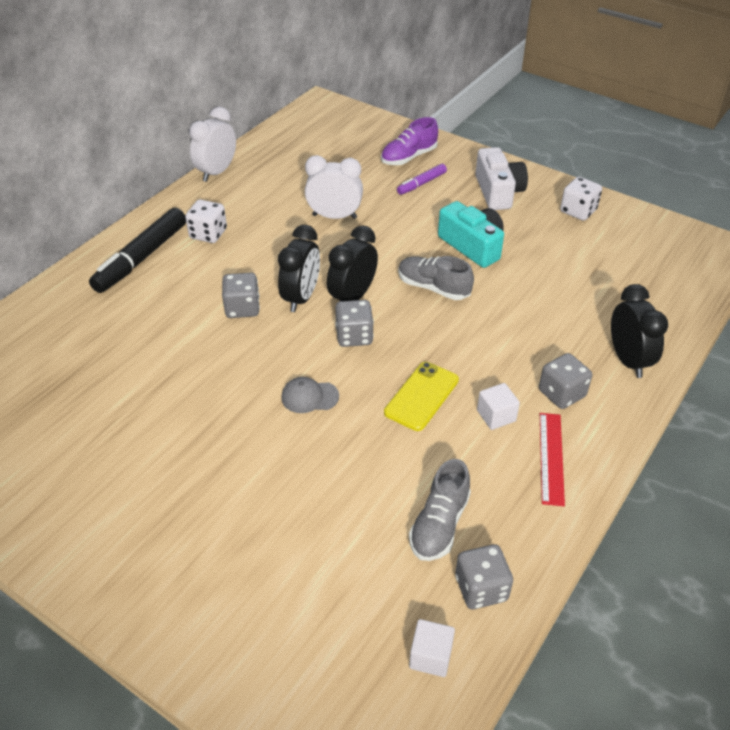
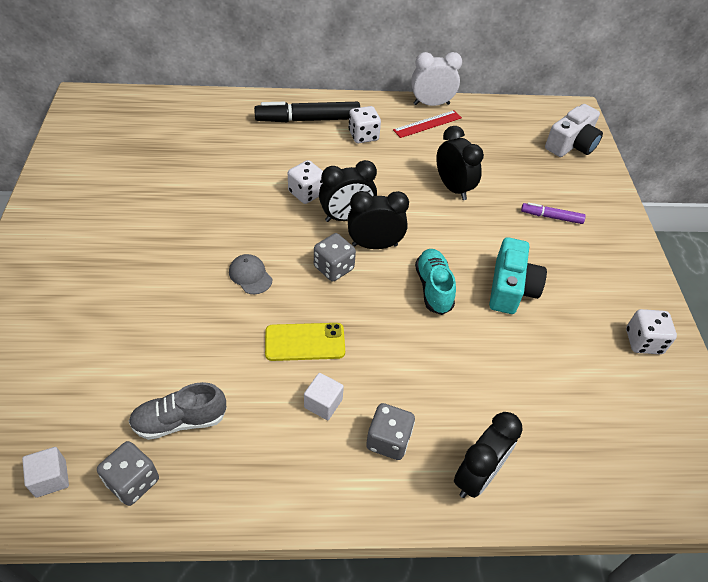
camera: 50 degrees right, 5 degrees up
(242, 308) = (306, 193): grey dice -> white dice
(334, 216) = (453, 188): white clock -> black clock
(409, 157) = (575, 192): purple shoe -> none
(433, 288) = (433, 288): grey shoe -> turquoise shoe
(498, 192) = (600, 271): white camera -> white camera (571, 144)
(551, 457) = (306, 467): red ruler -> red ruler (427, 124)

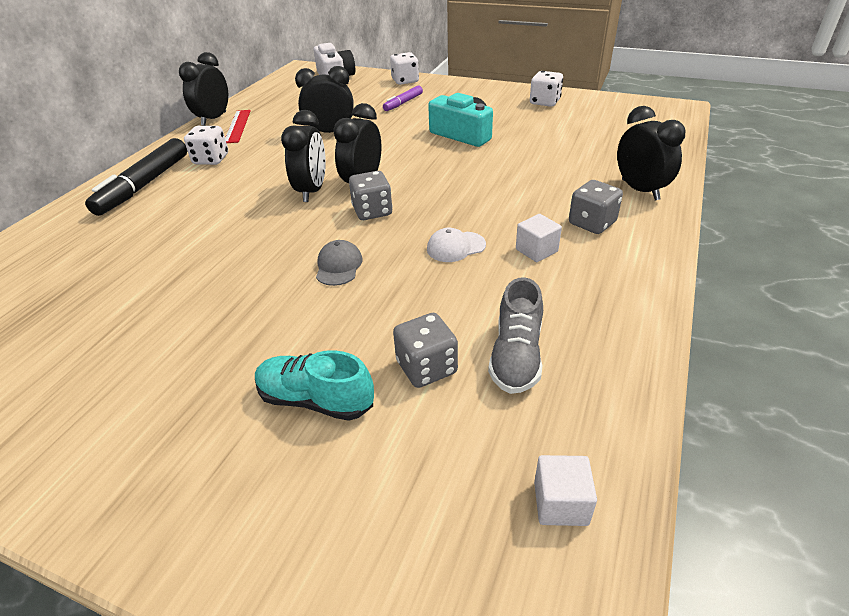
camera: 60 degrees left, 10 degrees down
(133, 482) = (589, 412): grey dice -> grey dice (426, 367)
(250, 275) = (339, 266): grey cap -> grey cap turned 105 degrees clockwise
(305, 342) = (455, 247): yellow phone -> white cap
(306, 193) = (254, 207): white dice -> white dice (405, 81)
(431, 104) = (214, 119): white clock -> black clock
(433, 288) = (438, 166): turquoise shoe -> turquoise shoe (316, 400)

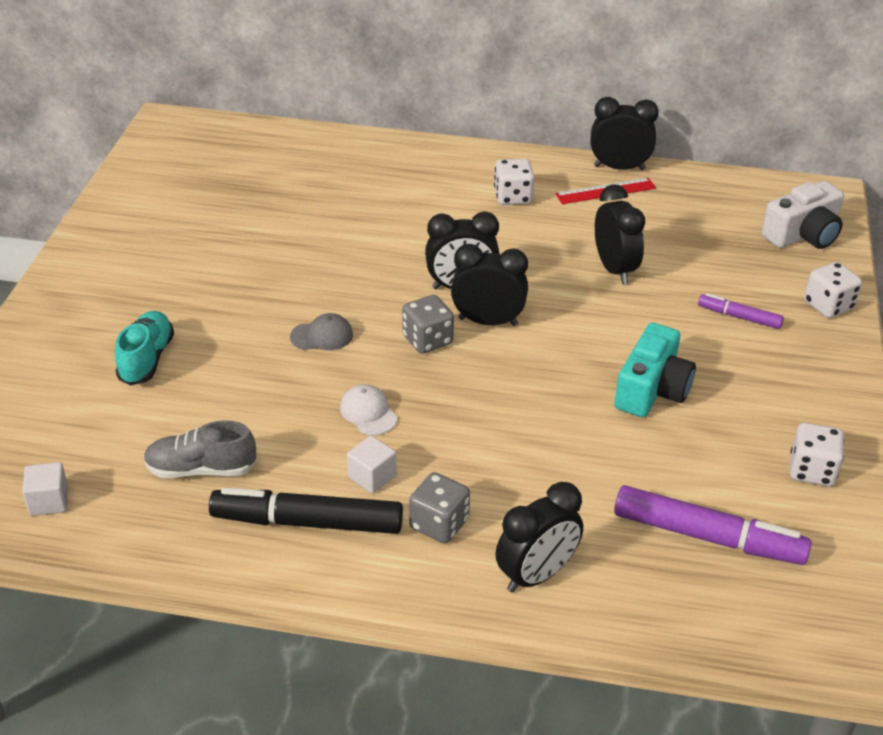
camera: 75 degrees right, 0 degrees up
(144, 185) = (445, 172): black marker -> black marker (307, 522)
(426, 367) = (184, 415): grey dice -> none
(599, 134) = (708, 537): none -> purple marker

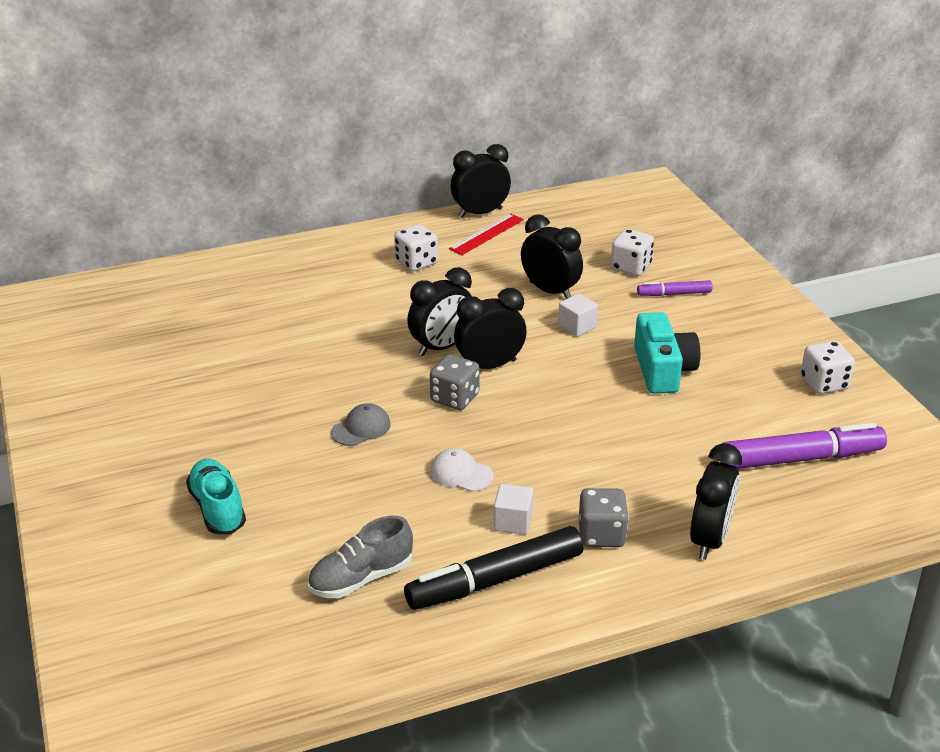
camera: 30 degrees left, 5 degrees down
(49, 501) = (244, 666): white cube -> white cube (577, 326)
(803, 235) = (662, 219): white camera -> none
(828, 306) = (727, 264): white dice -> white dice (630, 267)

